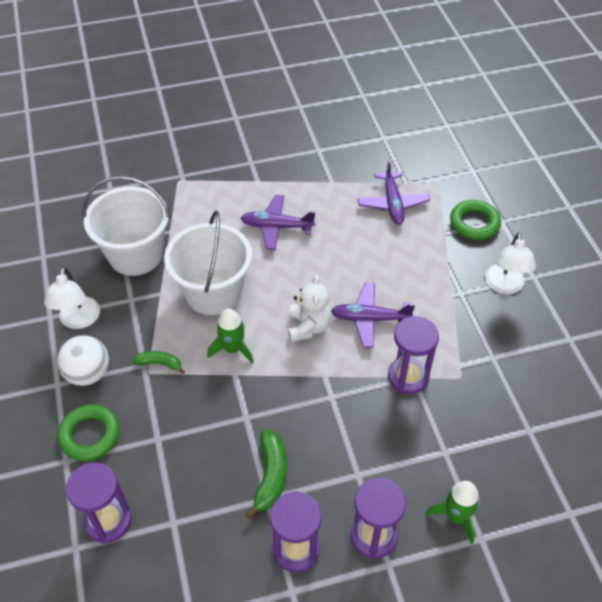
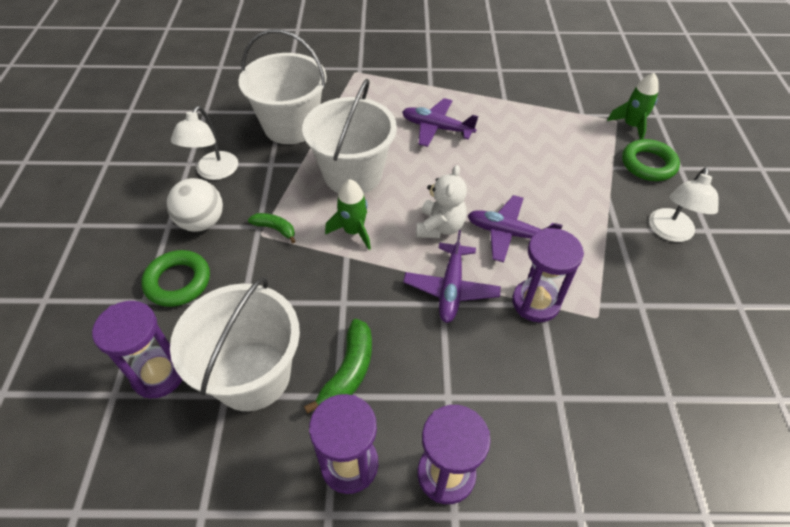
camera: 15 degrees right, 0 degrees up
(190, 500) = (252, 375): none -> white bucket
(392, 203) = (563, 130): purple plane -> purple plane (451, 288)
(456, 517) = (554, 479): green rocket -> green rocket (631, 126)

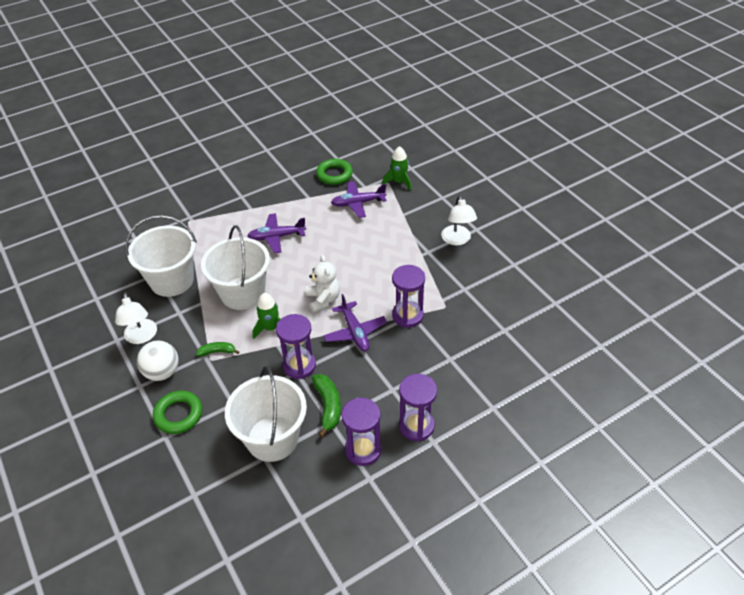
camera: 30 degrees left, 5 degrees down
(159, 374) = (213, 469): purple hourglass -> purple hourglass (299, 365)
(508, 233) = (367, 284): purple plane -> purple plane (358, 203)
(648, 164) = (423, 203): green ring -> green ring (334, 174)

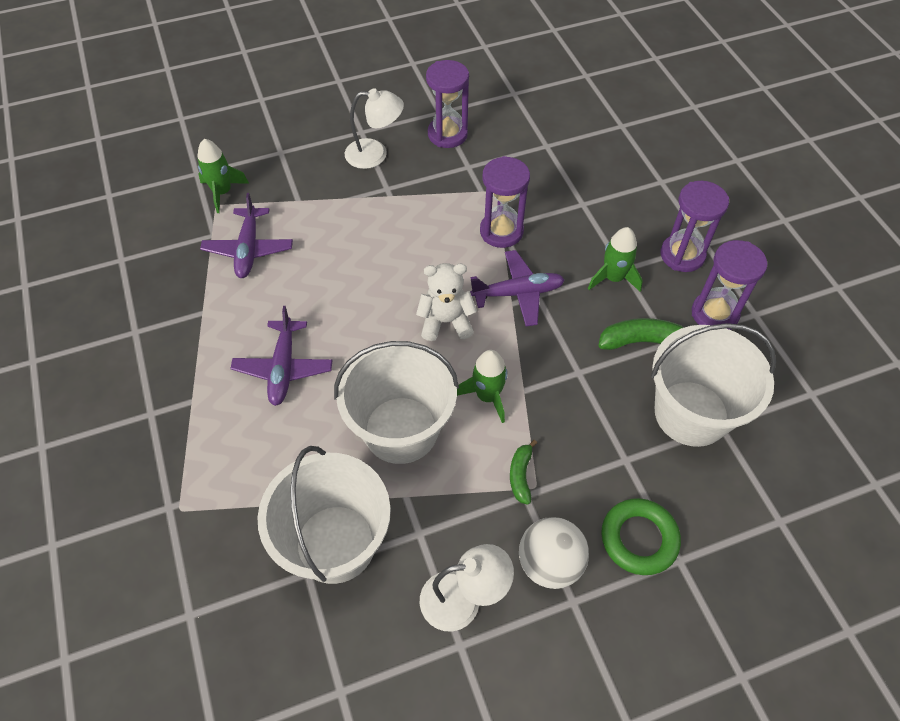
camera: 80 degrees left, 10 degrees up
(299, 365) = (567, 367): purple hourglass -> purple hourglass (447, 134)
(334, 174) = (161, 269): green ring -> none
(382, 384) = (613, 278): none -> green rocket

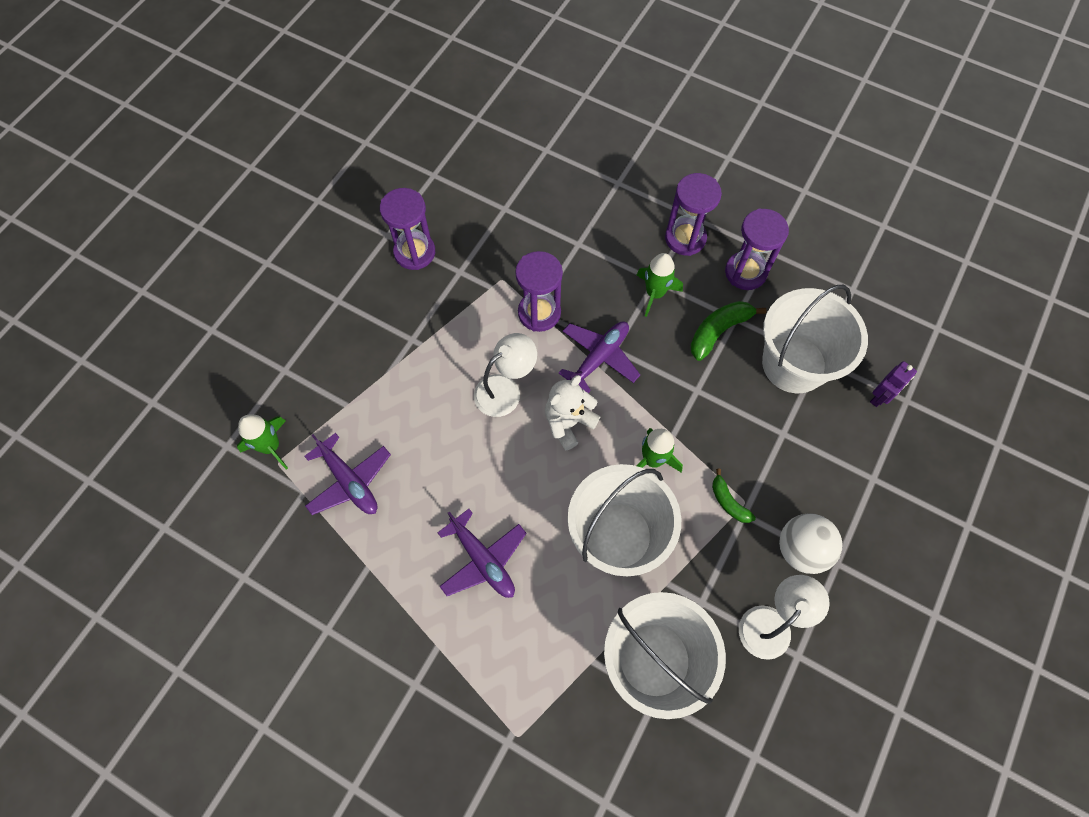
camera: 40 degrees left, 10 degrees up
(375, 154) = (371, 314): white lamp -> white lamp (505, 389)
(639, 539) = (838, 484): green ring -> none
(753, 498) = (879, 397): none -> purple robot

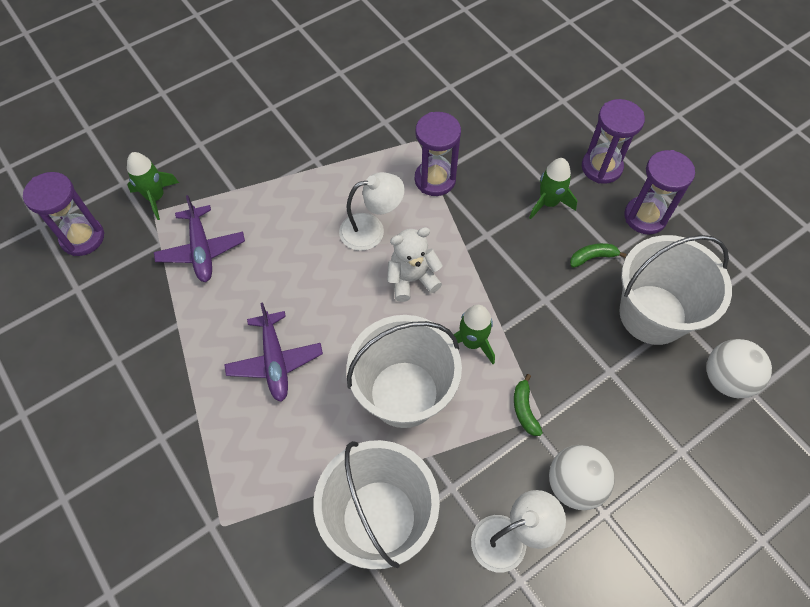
camera: 25 degrees right, 5 degrees down
(414, 252) = (355, 93): purple hourglass -> purple hourglass (82, 238)
(599, 358) = (468, 236): purple plane -> none
(718, 331) = (592, 257): green banana -> green banana, size x0.62
(879, 397) = (726, 379): purple robot -> white ball

